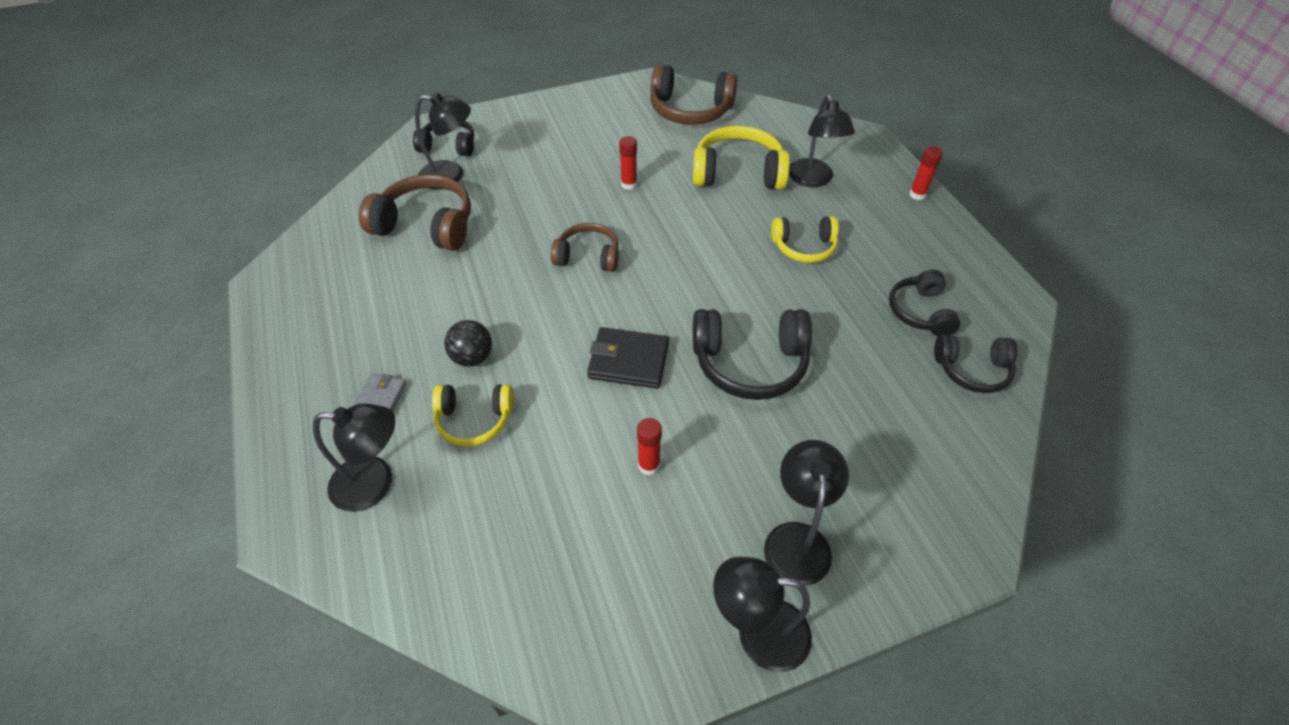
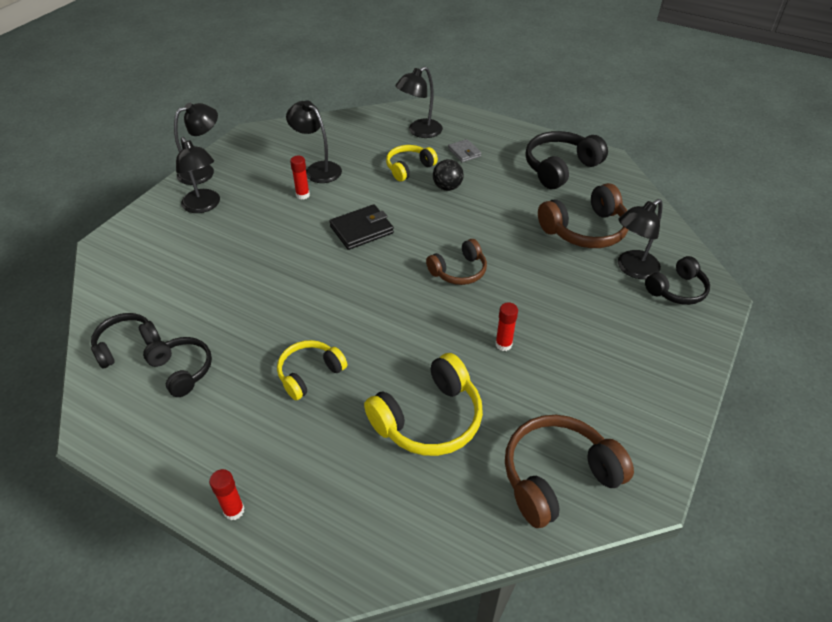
camera: 140 degrees right, 5 degrees down
(750, 363) = (287, 267): black headphones -> black headphones (560, 168)
(813, 180) = (353, 459): black lamp -> black lamp (318, 169)

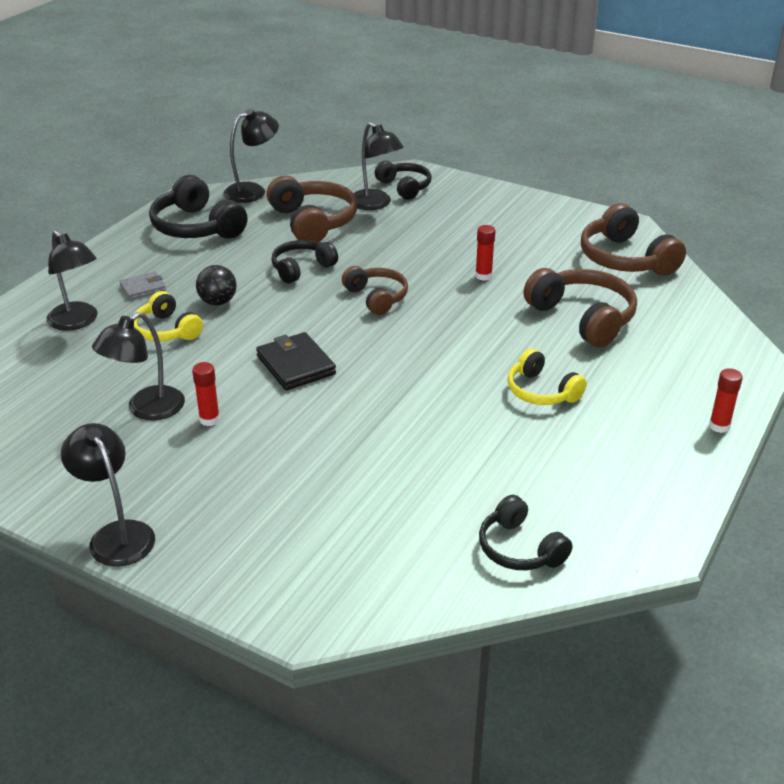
camera: 90 degrees left, 10 degrees down
(182, 370) = (553, 489): black headphones -> black headphones (301, 268)
(204, 206) = (217, 519): black lamp -> black lamp (253, 191)
(429, 419) = (583, 318): yellow headphones -> brown headphones

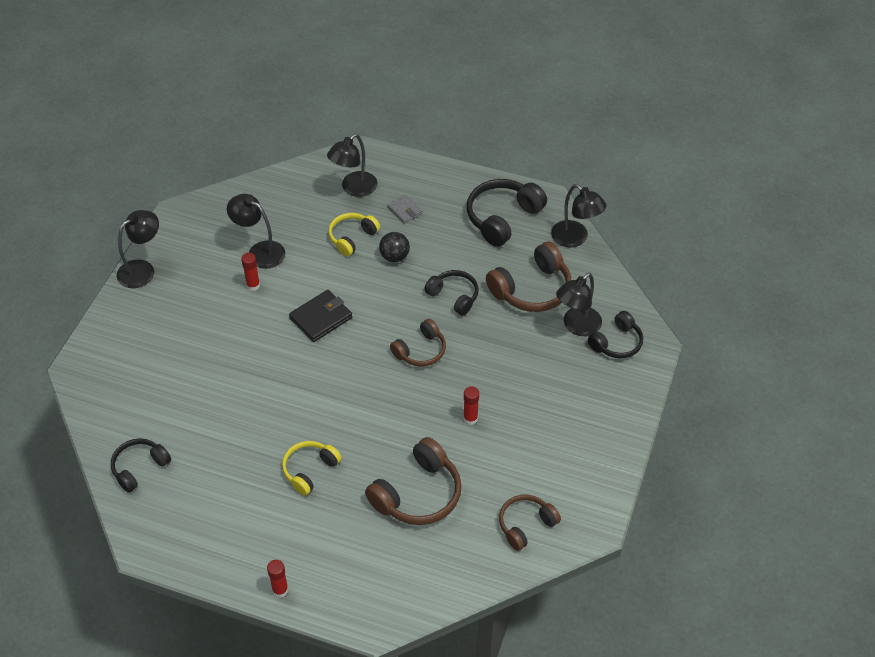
camera: 80 degrees right, 15 degrees up
(625, 259) = (526, 525): brown headphones -> brown headphones, size x0.63

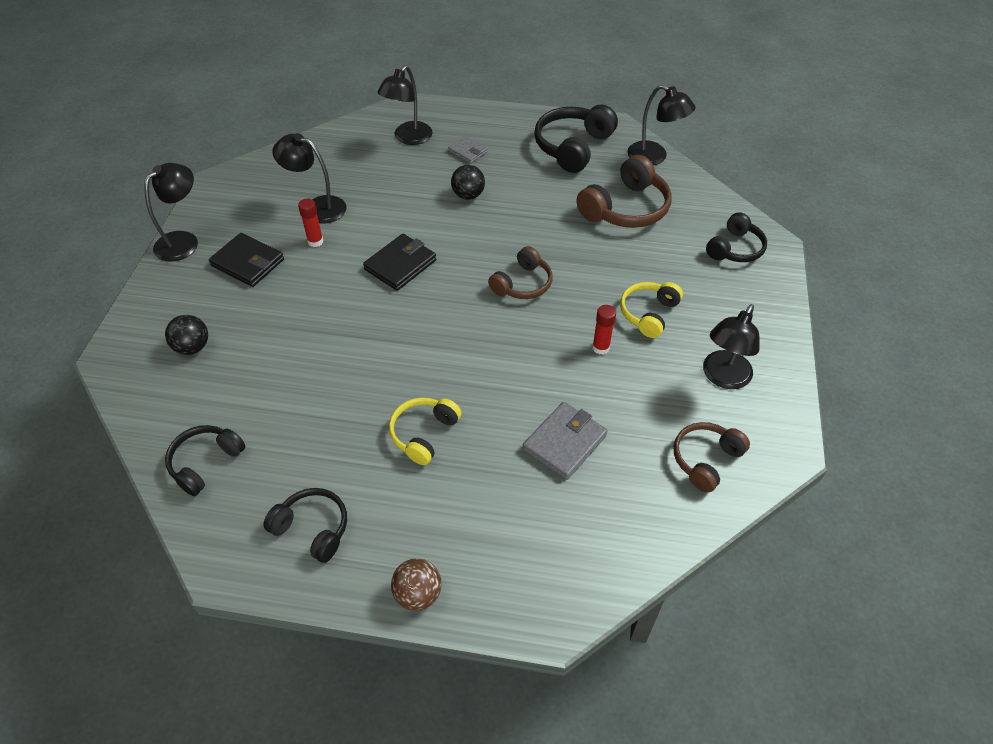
camera: 10 degrees left, 0 degrees up
(140, 370) = (192, 347): none -> black ball
(193, 298) = (248, 263): none -> black wallet
(280, 590) = (418, 594): red glue stick -> brown ball
(352, 237) = (417, 183): yellow headphones -> yellow headphones (648, 313)
(418, 494) = (564, 443): brown headphones -> grey wallet
(454, 296) = (544, 225): black headphones -> black headphones (313, 528)
(577, 326) = (686, 238): black lamp -> black lamp (723, 377)

